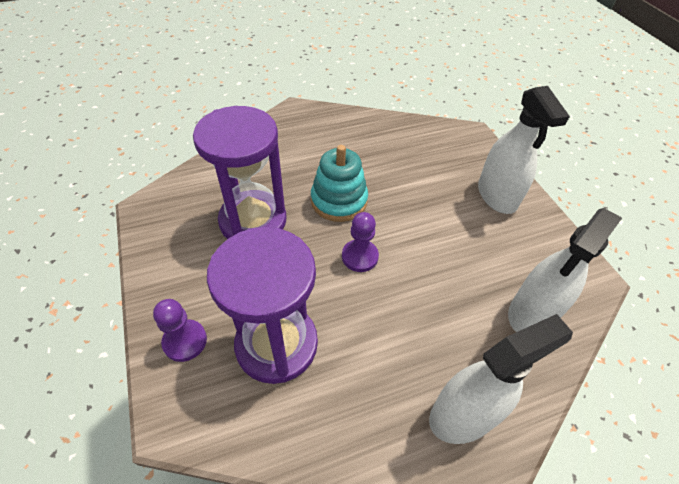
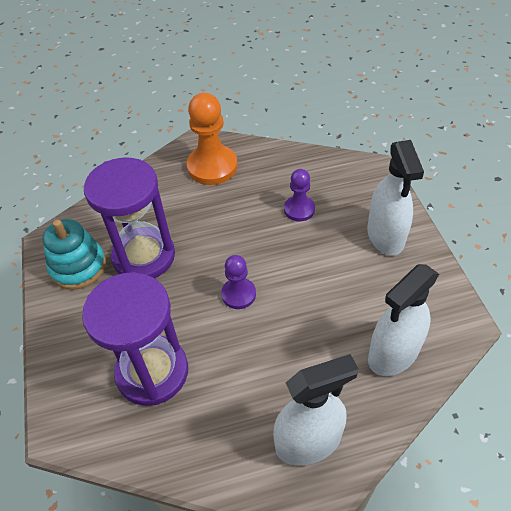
camera: 10 degrees right, 0 degrees up
(185, 341) = (74, 365): purple pawn -> purple pawn (299, 209)
(313, 133) = (212, 167): none -> orange pawn
(339, 201) = (227, 238): turquoise stacking toy -> turquoise stacking toy (78, 267)

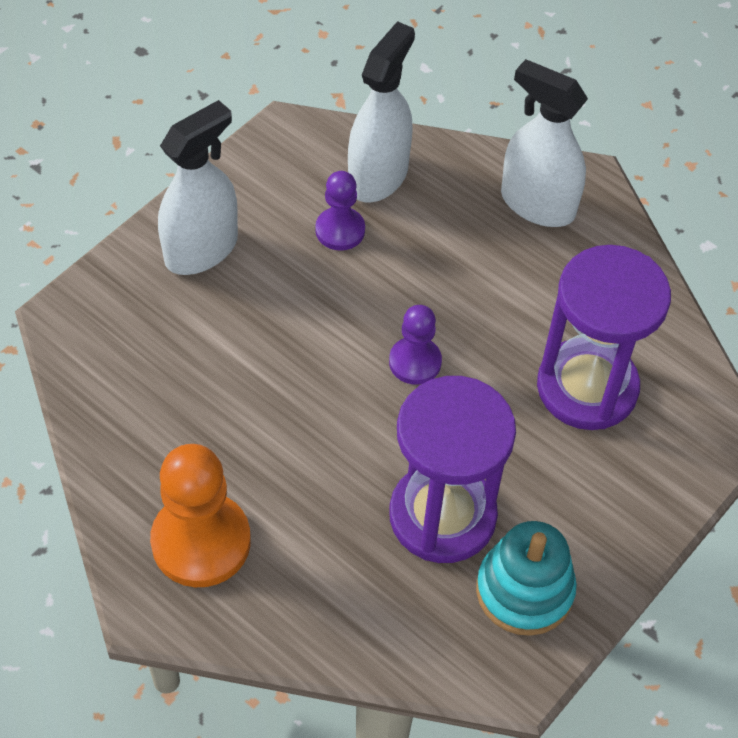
camera: 130 degrees left, 5 degrees up
(299, 209) = (217, 370): purple pawn -> purple pawn (340, 230)
(393, 354) = (378, 176): white spray bottle -> white spray bottle turned 75 degrees counterclockwise

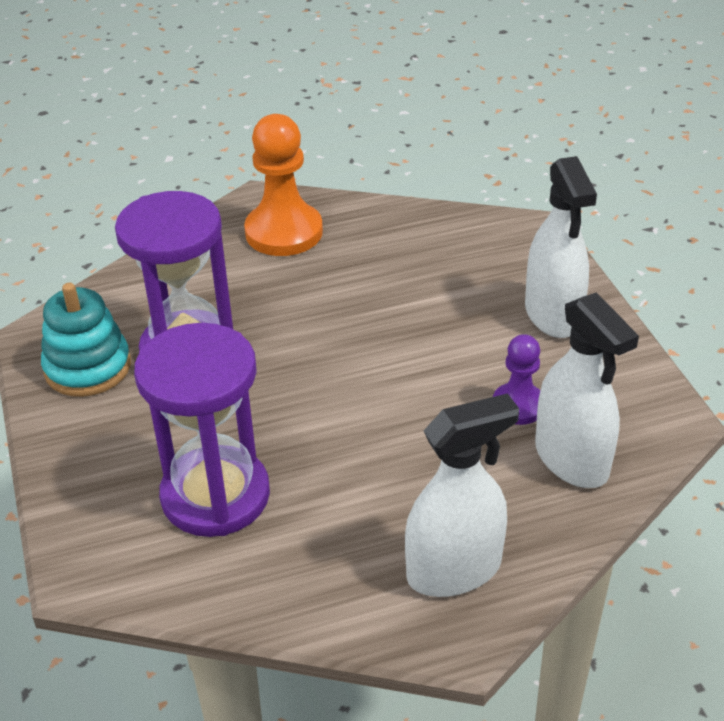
camera: 125 degrees right, 15 degrees down
(415, 362) = (337, 394): purple pawn -> none

